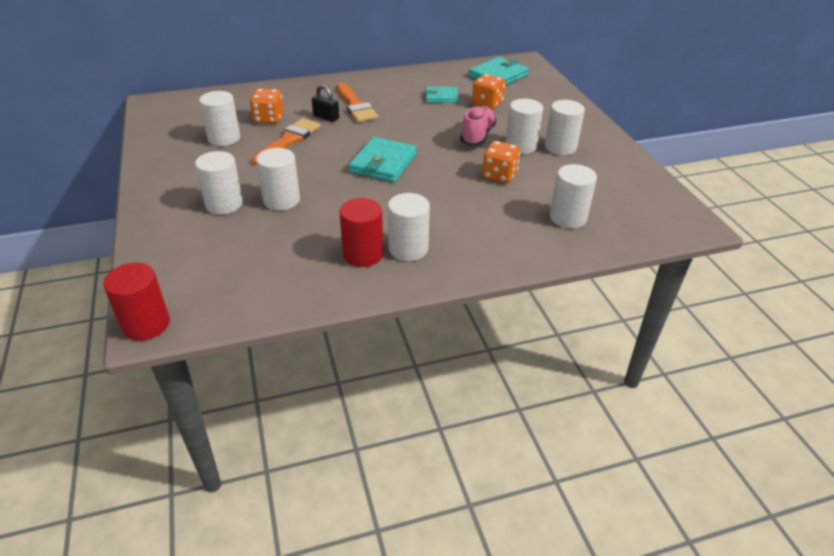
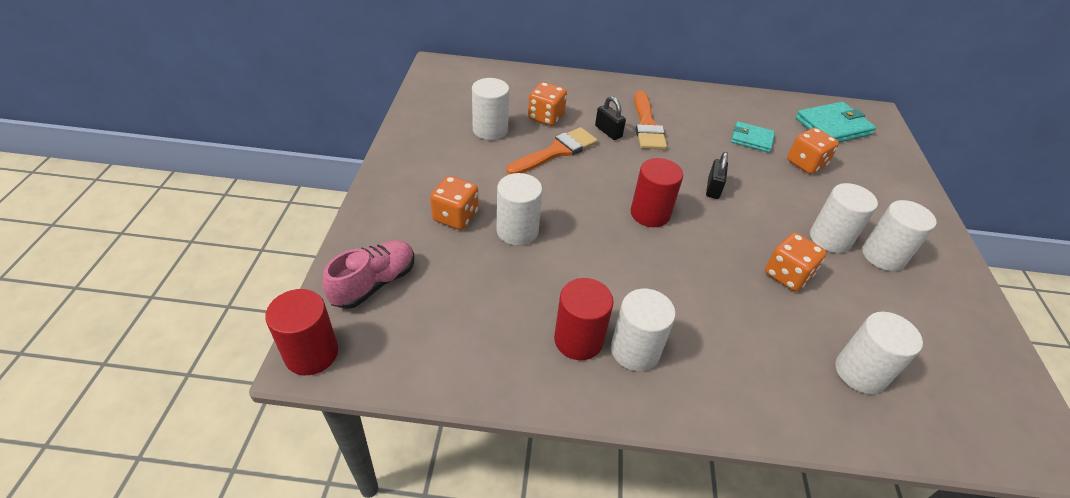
camera: 20 degrees right, 5 degrees up
(224, 204) = (455, 217): white cylinder -> orange dice
(383, 163) = (650, 214): turquoise wallet -> red cylinder
(425, 135) = (713, 188): none -> black padlock
(477, 136) = (778, 207): pink shoe -> pink shoe (374, 283)

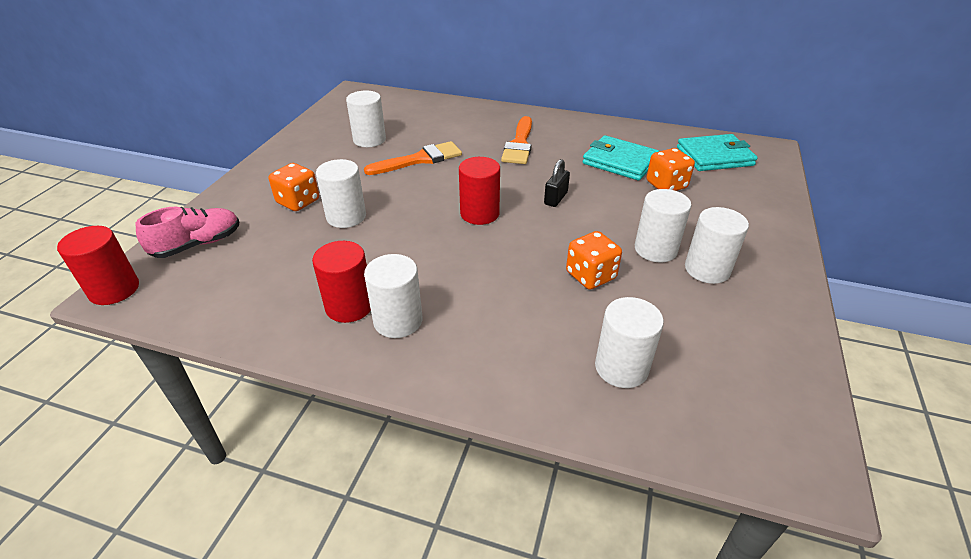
camera: 15 degrees right, 5 degrees down
(546, 117) = (426, 133): orange dice -> none
(608, 131) = (478, 147): black padlock -> none
(751, 139) = (620, 161): turquoise wallet -> turquoise wallet, size x1.59

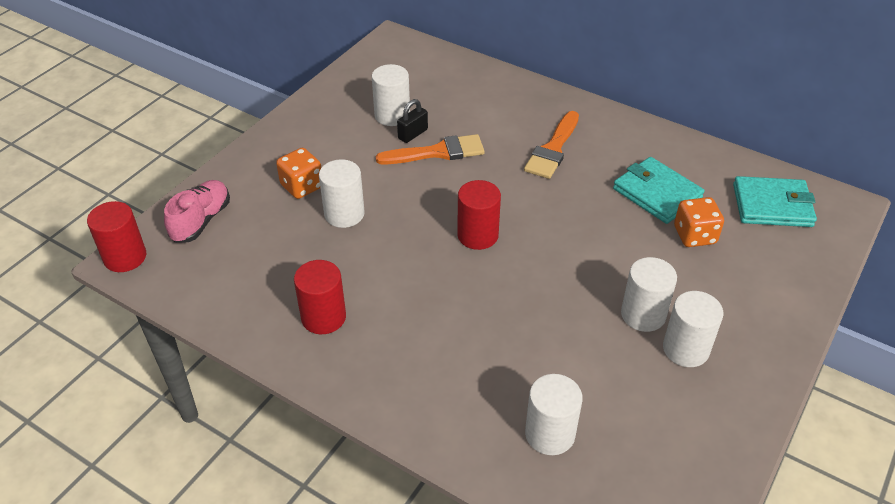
camera: 15 degrees right, 5 degrees up
(198, 244) = (201, 221): pink shoe -> pink shoe turned 45 degrees counterclockwise
(398, 321) = (363, 342): white cylinder -> none
(555, 198) = (564, 230): black padlock -> black padlock (413, 134)
(590, 276) = (562, 331): orange dice -> none

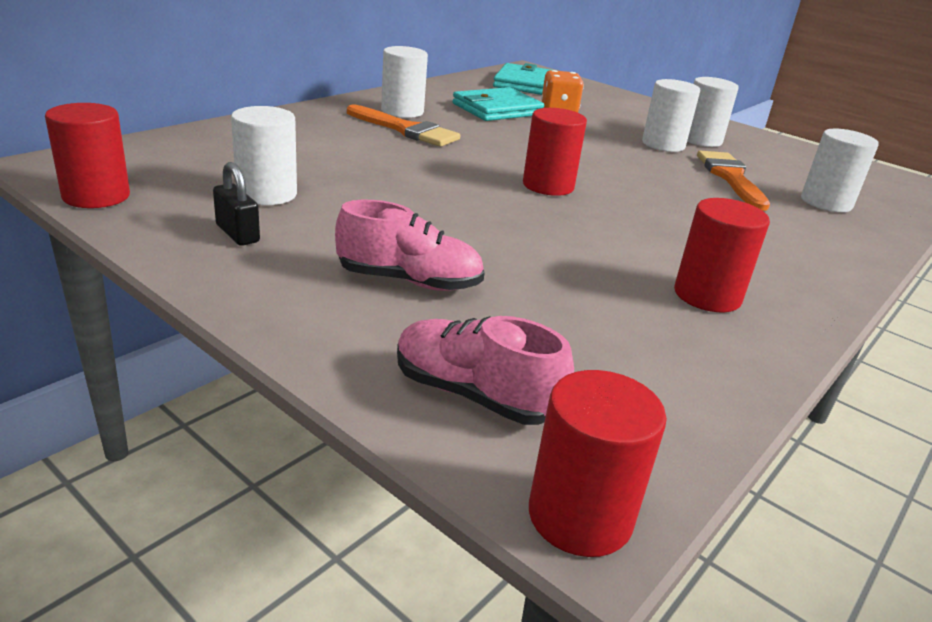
camera: 85 degrees left, 15 degrees down
(302, 186) = (409, 281): orange dice -> pink shoe
(344, 214) = (489, 256): white cylinder -> white cylinder (402, 111)
(360, 65) = (96, 196): none -> red cylinder
(413, 134) = (324, 188): black padlock -> black padlock (237, 234)
(437, 152) = (377, 181): orange brush -> orange brush (730, 178)

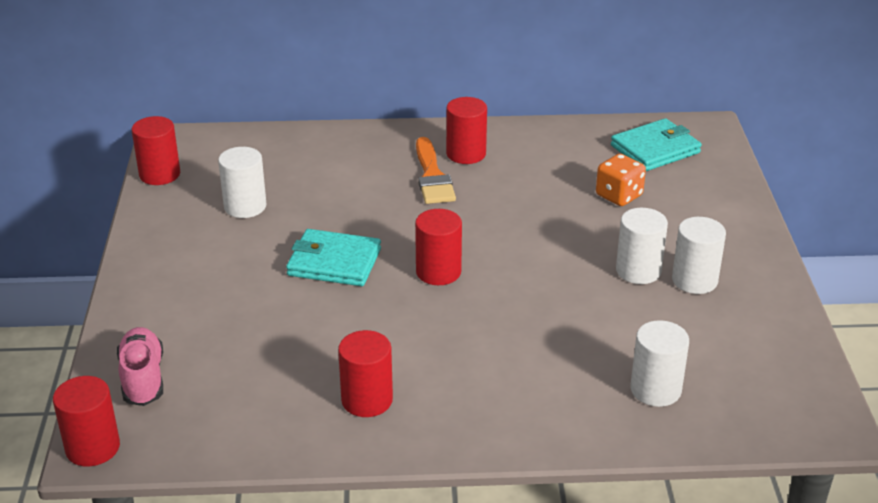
camera: 50 degrees right, 5 degrees up
(237, 234) = (187, 231): black padlock -> none
(402, 111) = (466, 154): white cylinder -> red cylinder
(409, 281) = (219, 304): pink shoe -> none
(497, 109) = (557, 176): turquoise wallet -> turquoise wallet (334, 262)
(730, 178) = (621, 329): orange brush -> none

